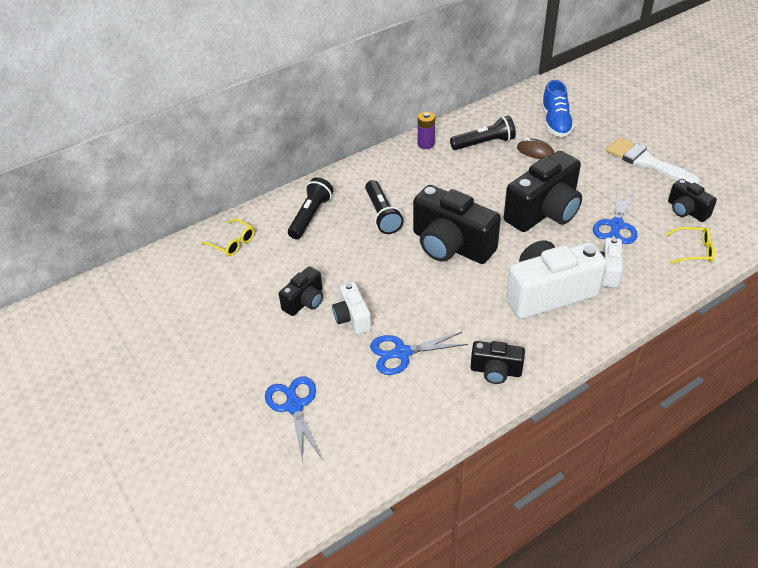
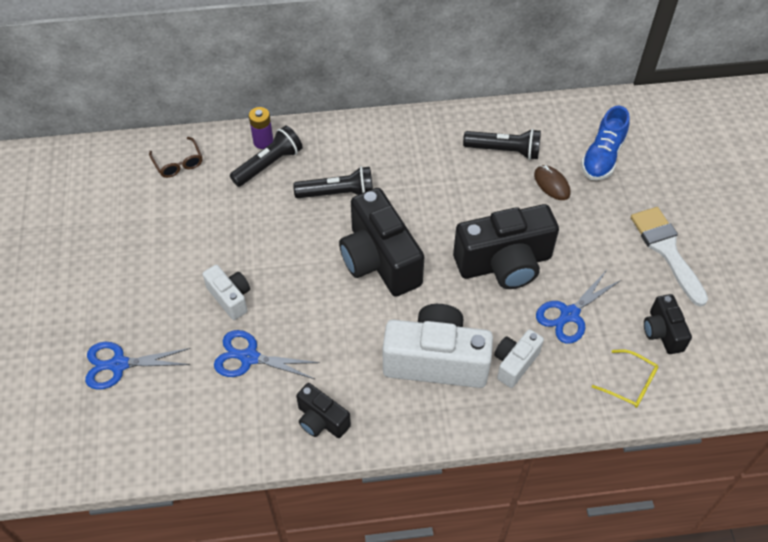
camera: 25 degrees right, 10 degrees up
(232, 242) = (178, 163): yellow glasses -> brown glasses
(294, 406) = (119, 364): blue scissors -> blue scissors turned 105 degrees counterclockwise
(305, 301) = (200, 259): black camera -> none
(352, 318) = (230, 298): white camera -> white camera turned 135 degrees clockwise
(382, 215) = (338, 193): black flashlight -> black flashlight turned 105 degrees counterclockwise
(426, 144) = (442, 126): purple battery -> purple battery (263, 141)

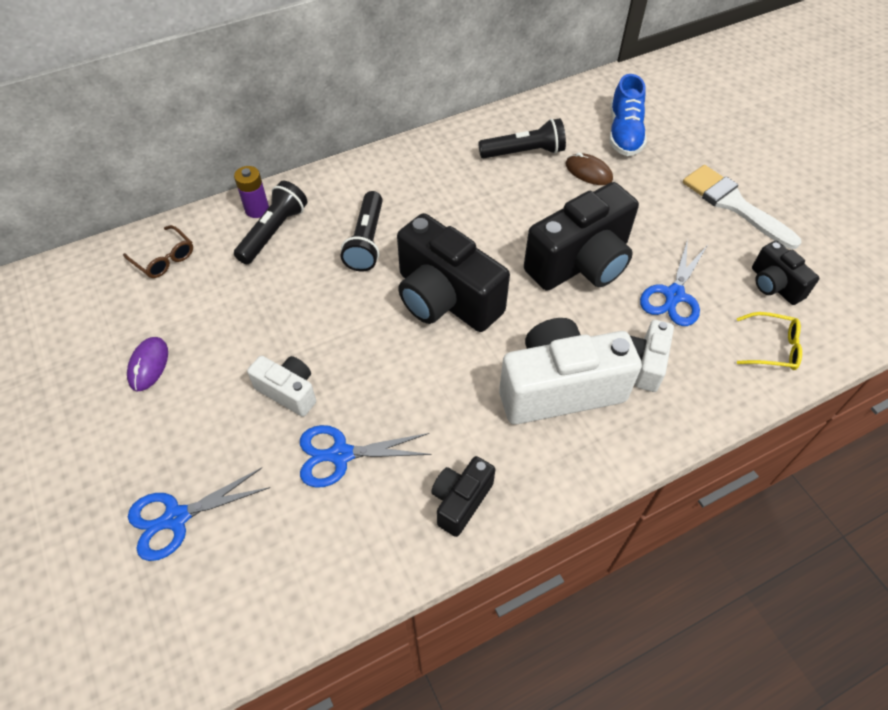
camera: 20 degrees left, 0 degrees up
(138, 246) = (148, 365): none -> purple mouse
(321, 420) = (460, 501): black camera -> black camera turned 105 degrees clockwise
(338, 193) = (366, 241): black flashlight -> black flashlight turned 120 degrees clockwise

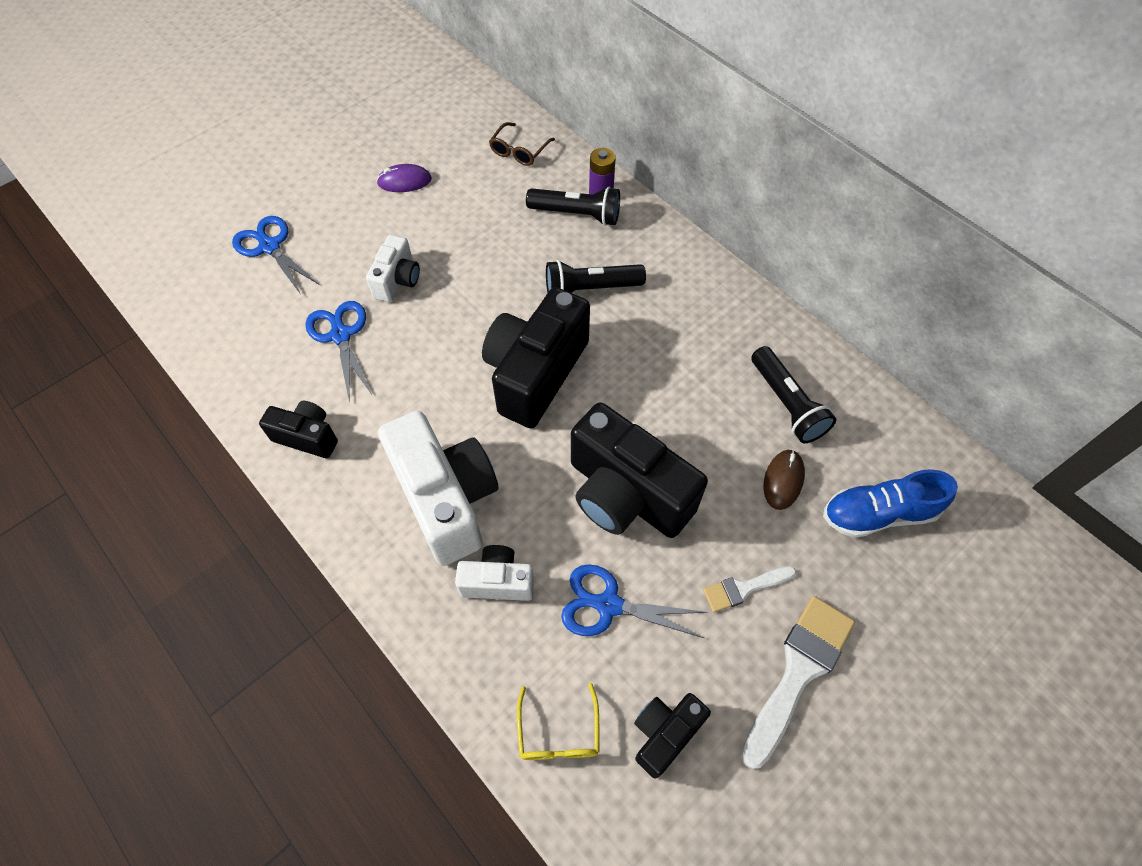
camera: 75 degrees right, 5 degrees up
(670, 215) = (744, 588): none -> white brush

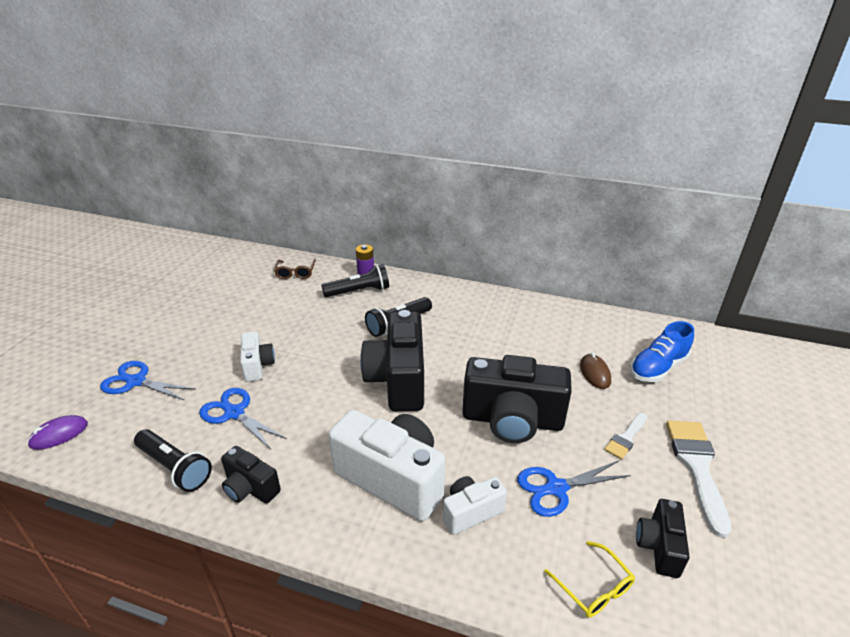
camera: 30 degrees left, 25 degrees down
(307, 437) = (250, 488): black camera -> black camera turned 135 degrees counterclockwise
(404, 181) = (223, 311): purple mouse -> purple mouse (59, 434)
(786, 404) = (562, 336): black flashlight -> black flashlight (175, 468)

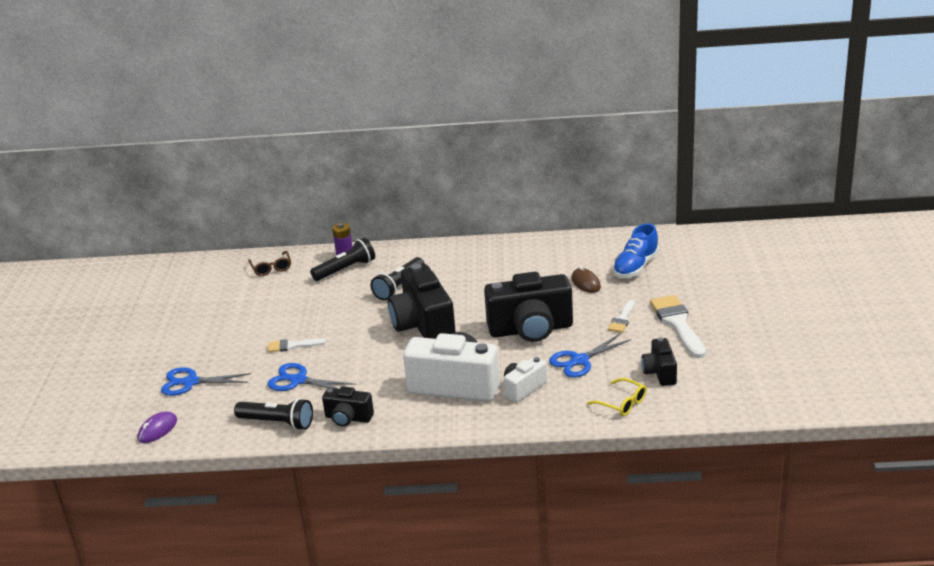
camera: 15 degrees left, 5 degrees down
(257, 365) = (292, 346): white camera -> white brush

